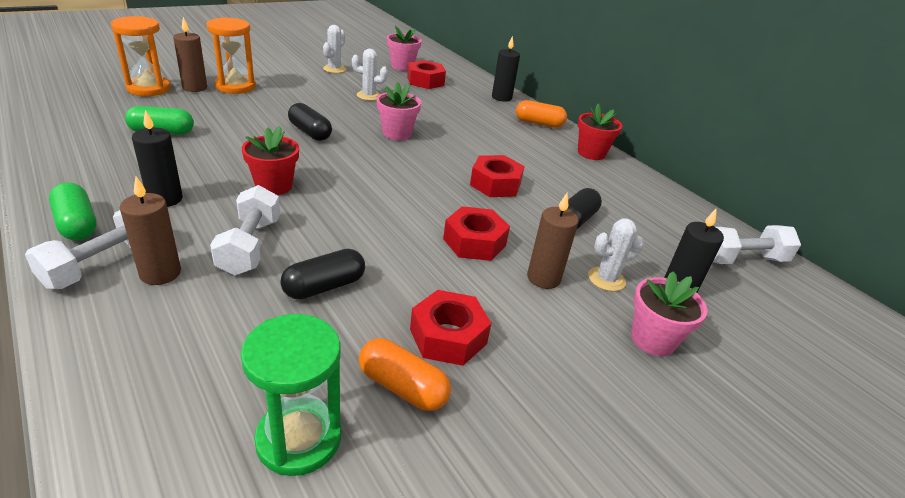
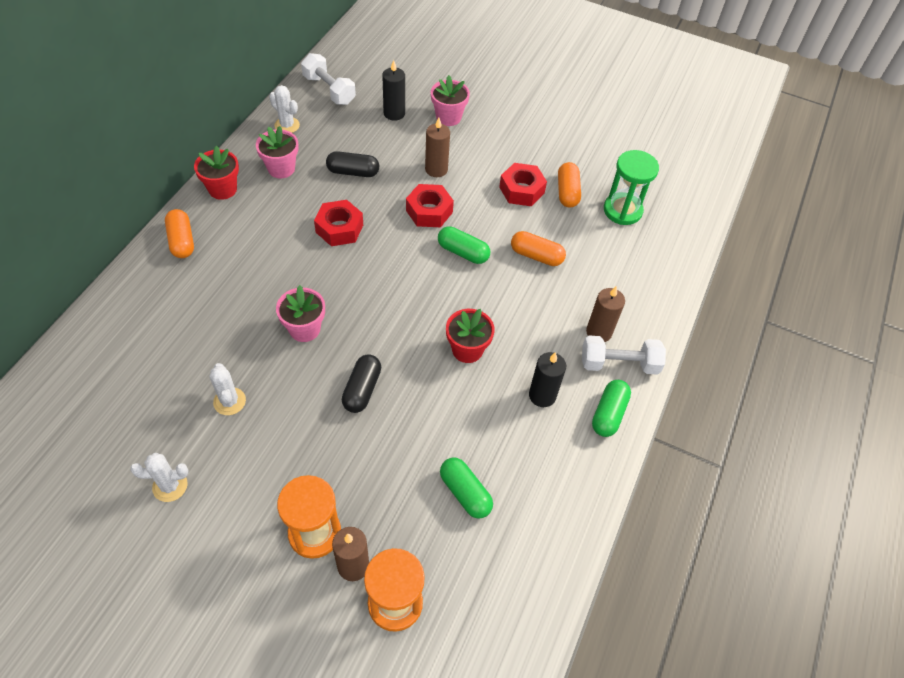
camera: 120 degrees left, 20 degrees up
(250, 246) = (539, 311): white dumbbell -> none
(324, 287) = (536, 256): black capsule -> orange capsule
(391, 236) = (463, 252): none -> green capsule
(402, 66) = (95, 428): pink flower pot -> pink flower pot (281, 168)
(425, 81) = (133, 378): red nut -> none
(501, 97) = (129, 292): black candle -> none
(606, 279) = (410, 143): white cactus -> white cactus (287, 125)

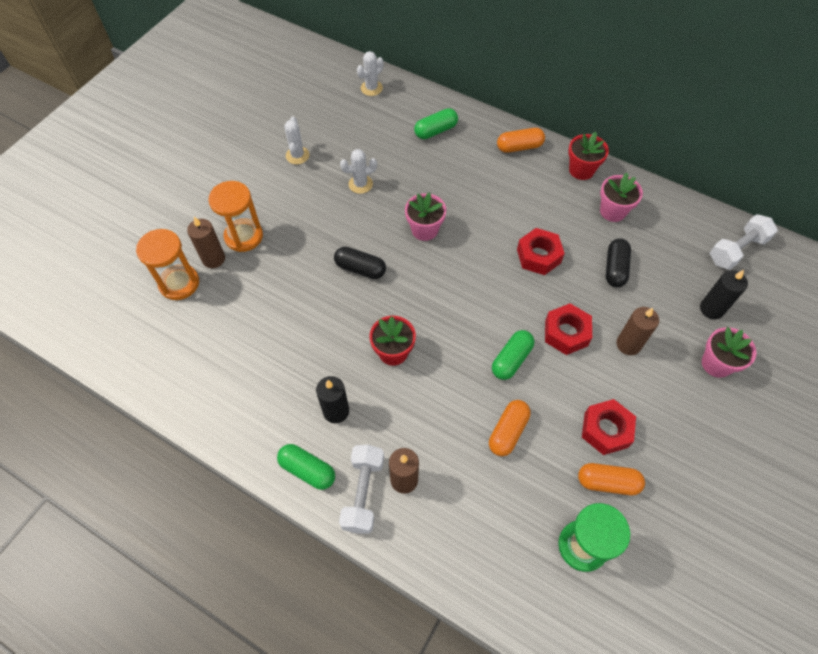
camera: 100 degrees right, 5 degrees up
(287, 125) = (674, 215): white cactus -> white cactus (371, 88)
(465, 493) = (253, 336): green capsule -> green capsule (435, 131)

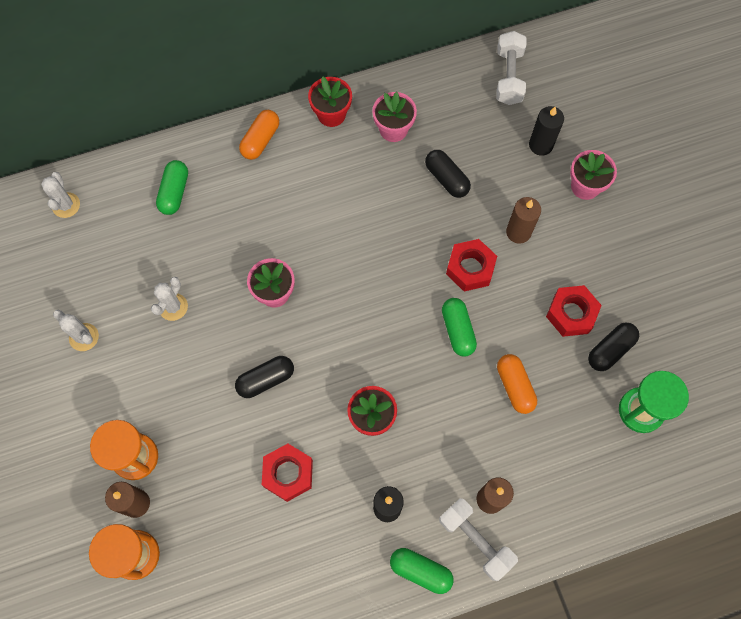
camera: 50 degrees left, 10 degrees up
(307, 470) = (420, 571): green capsule -> green capsule turned 45 degrees clockwise
(538, 256) = (383, 225): red nut -> red nut (288, 474)
(607, 482) = (610, 350): orange capsule -> black capsule

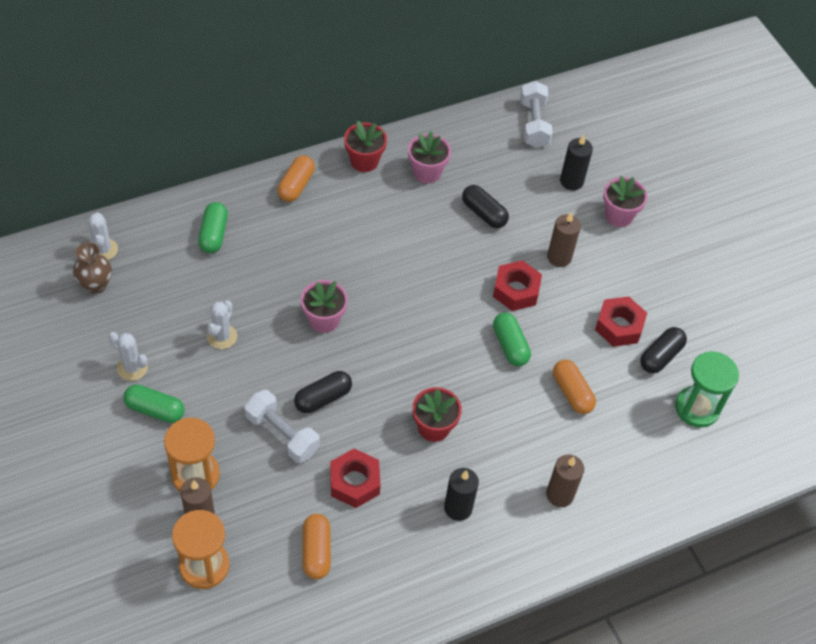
camera: 10 degrees left, 15 degrees down
(56, 244) = (96, 285): none -> brown vase
(244, 546) = (316, 551): none -> orange capsule
(420, 571) = (498, 563): green capsule -> green capsule (155, 410)
(475, 540) = (550, 532): white dumbbell -> white dumbbell (282, 434)

